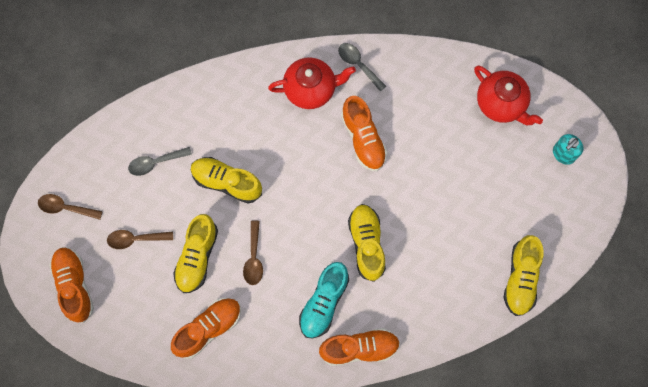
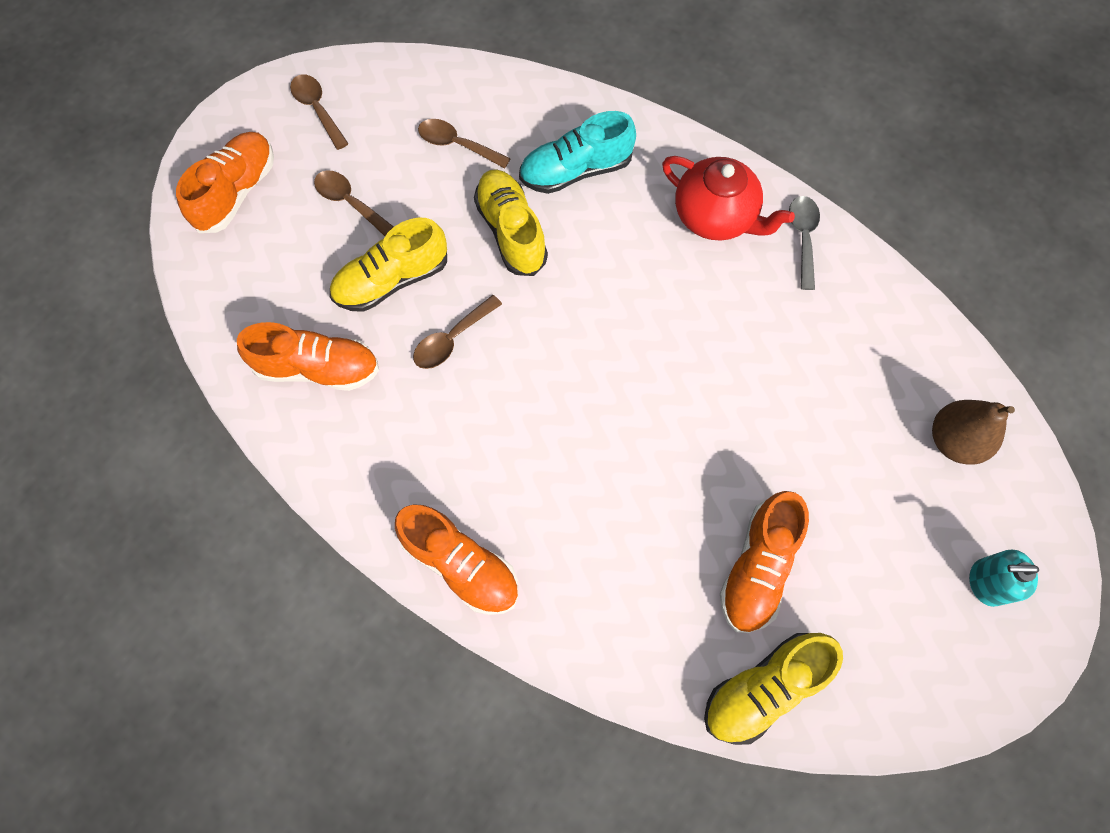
camera: 45 degrees right, 5 degrees down
(155, 163) = (457, 145): grey spoon -> brown spoon
(323, 303) = (476, 467): turquoise shoe -> turquoise shoe (575, 171)
(363, 139) = (723, 324): orange shoe -> orange shoe (757, 567)
(366, 244) = (601, 448): yellow shoe -> none
(501, 104) = (953, 440): red teapot -> brown pear

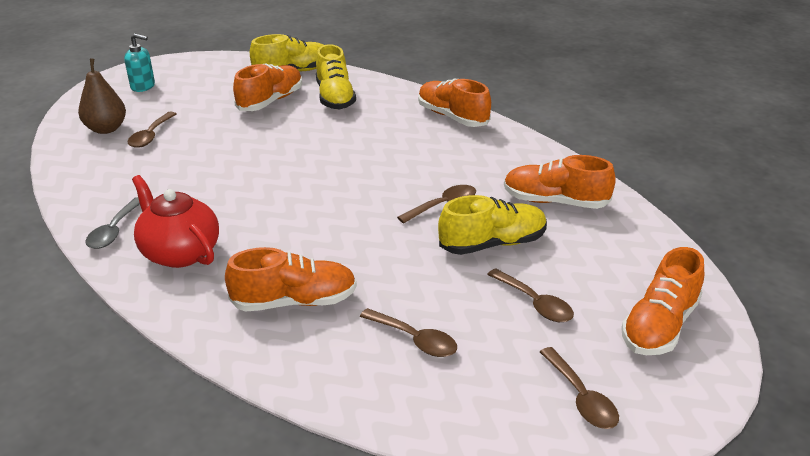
camera: 170 degrees left, 35 degrees down
(511, 231) = (375, 264): yellow shoe -> yellow shoe (335, 97)
(575, 171) = (295, 301): turquoise shoe -> orange shoe
(880, 433) = (151, 136): none -> brown spoon

